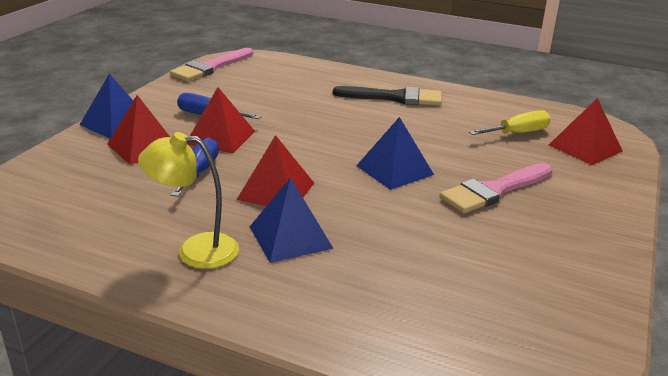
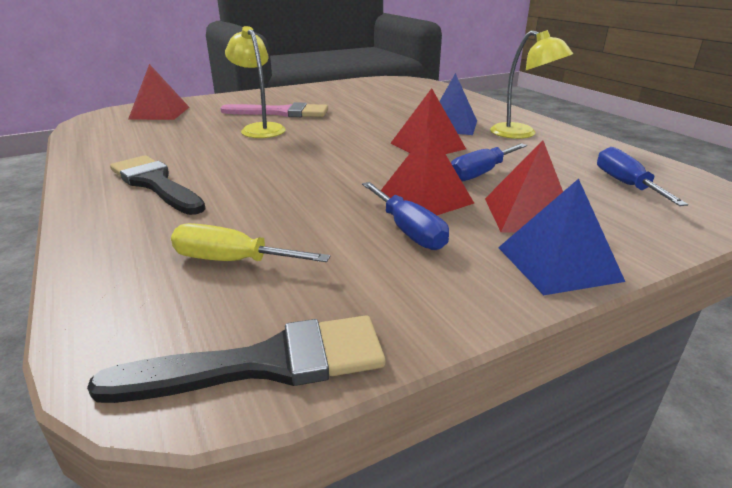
camera: 140 degrees left, 0 degrees up
(69, 199) = (625, 184): none -> blue screwdriver
(211, 67) = (264, 364): pink brush -> black brush
(394, 170) = (315, 135): blue pyramid -> none
(454, 160) = (260, 129): none -> yellow lamp
(518, 133) = (166, 129): yellow screwdriver -> yellow screwdriver (232, 261)

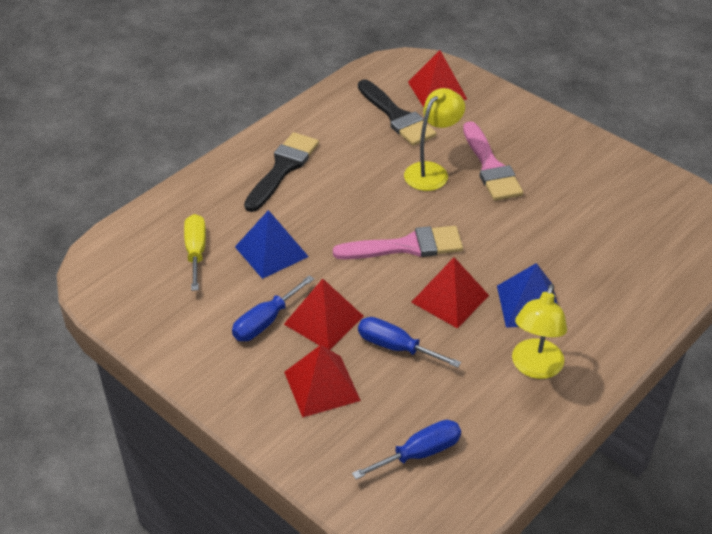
camera: 70 degrees right, 15 degrees up
(264, 364) = (114, 299): black brush -> black brush (397, 116)
(346, 150) = (406, 246): none -> pink brush
(558, 263) = (249, 406): blue pyramid -> blue pyramid (271, 251)

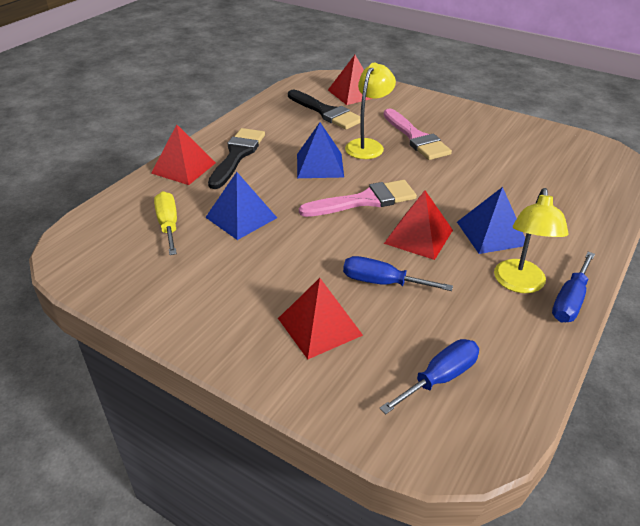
camera: 10 degrees left, 5 degrees down
(265, 321) = (248, 275): blue screwdriver -> blue screwdriver (570, 301)
(323, 320) = (305, 267): red pyramid -> red pyramid (183, 168)
(370, 193) = (319, 165): none -> blue pyramid

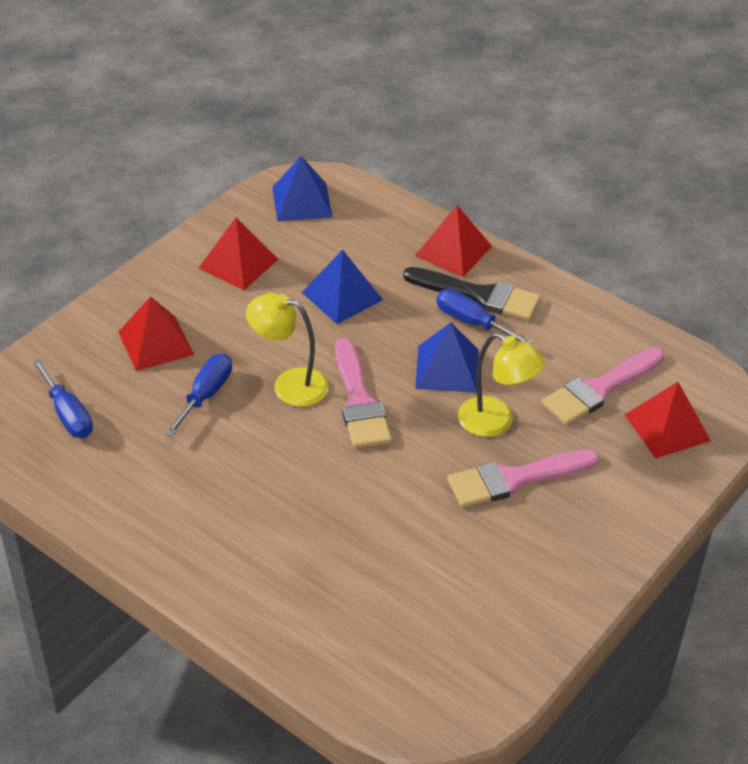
camera: 95 degrees right, 5 degrees up
(168, 225) = (337, 243): yellow screwdriver -> none
(326, 112) = (599, 389): black brush -> pink brush
(418, 236) = (277, 438): red pyramid -> red pyramid (238, 263)
(491, 233) = (270, 507): blue pyramid -> blue pyramid (301, 202)
(520, 284) = (174, 507): yellow lamp -> yellow lamp (289, 384)
(570, 301) = (136, 543): blue screwdriver -> blue screwdriver (471, 322)

